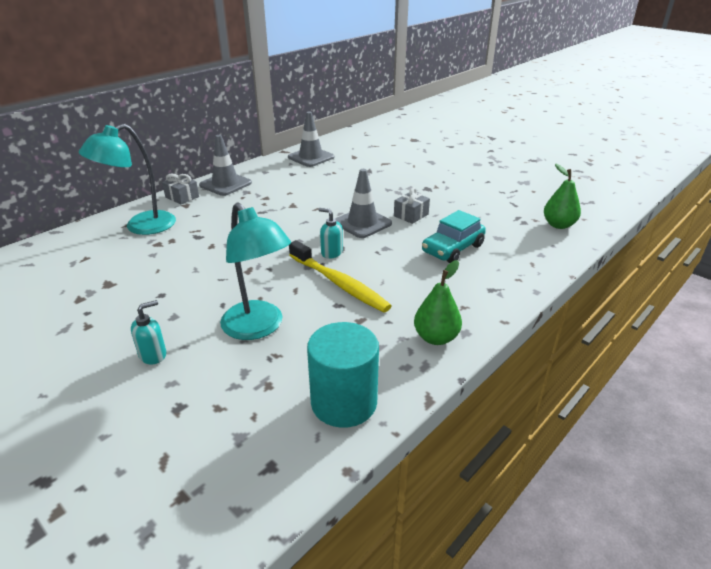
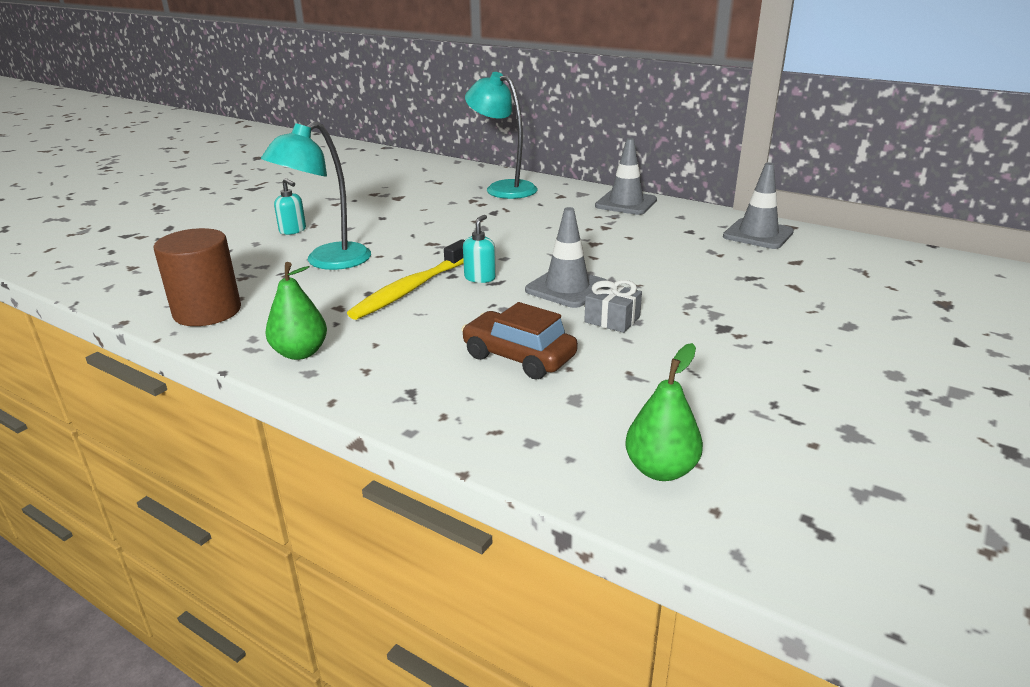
camera: 80 degrees right, 5 degrees down
(182, 197) = (578, 191): grey gift -> none
(344, 402) = (207, 311): turquoise cylinder -> brown cylinder
(452, 249) = (518, 357): turquoise car -> brown car

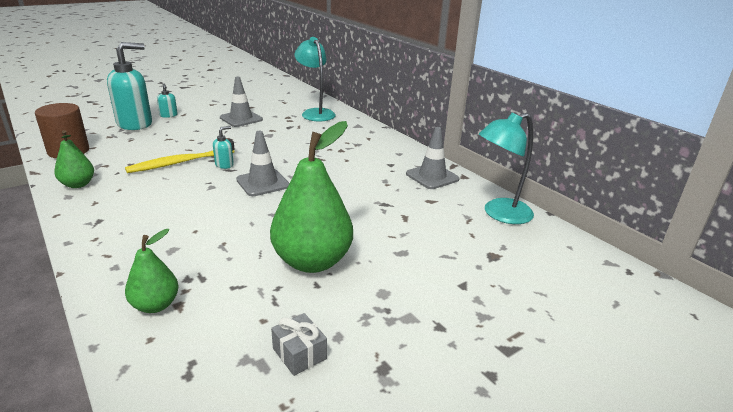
camera: 20 degrees right, 0 degrees up
(257, 252) = (135, 124): none -> turquoise soap dispenser
(327, 262) = (160, 137): turquoise lamp -> turquoise lamp (499, 214)
(518, 357) = (178, 217): brown car -> none
(612, 319) = (260, 208): grey gift -> grey gift (299, 353)
(626, 203) = (376, 137): grey traffic cone -> grey traffic cone (241, 119)
(768, 363) = (312, 261): none -> green pear

